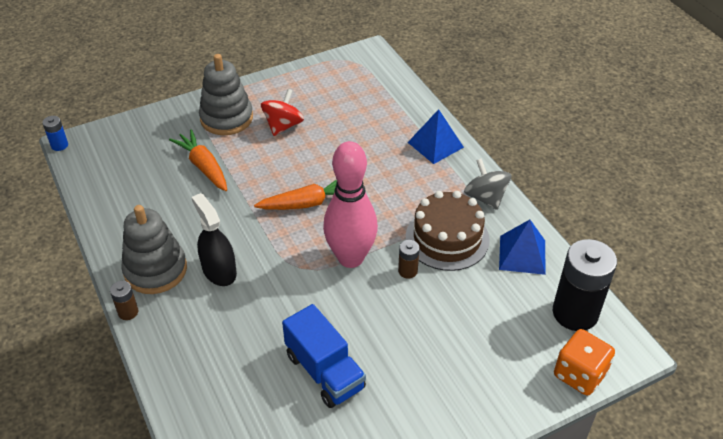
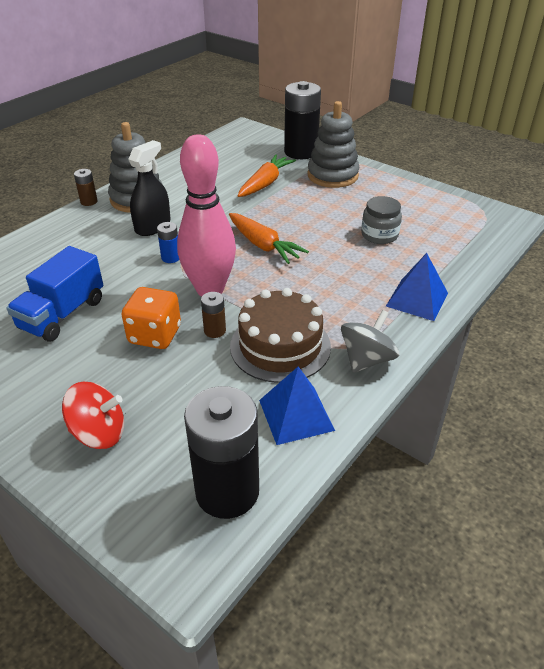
camera: 65 degrees right, 5 degrees down
(59, 145) = (238, 124): blue battery -> blue battery (170, 257)
(164, 122) = (301, 152): none -> black battery
(283, 126) = (351, 204): red spinning top -> red spinning top (99, 433)
(342, 129) = (379, 235): none -> grey jar
(579, 374) = (126, 520): orange dice -> orange dice (155, 335)

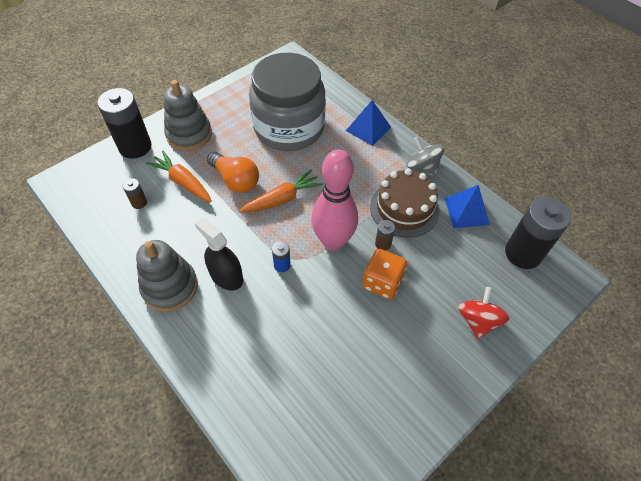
camera: 80 degrees left, 15 degrees up
(62, 314) = (345, 350): blue truck -> none
(89, 201) = (157, 332): brown battery -> brown battery (139, 203)
(280, 212) = (235, 180): none -> orange light bulb
(379, 235) = (289, 128): grey jar -> grey jar, size x2.49

